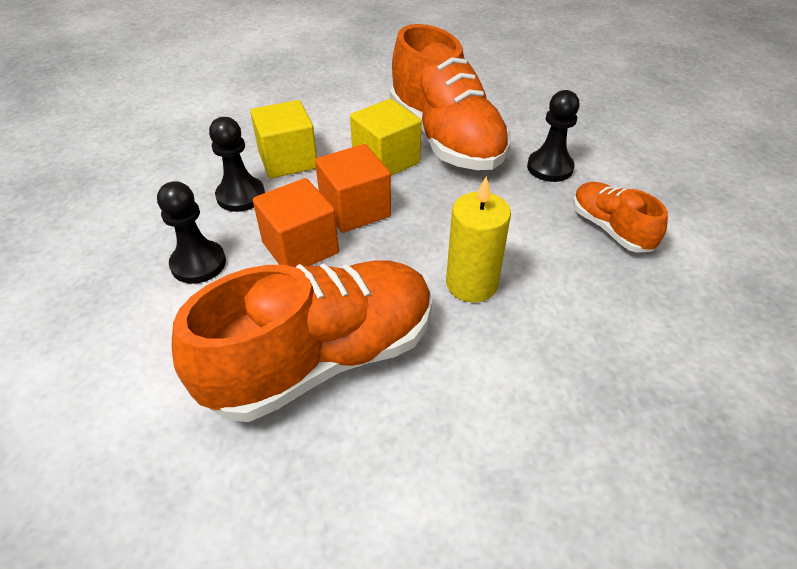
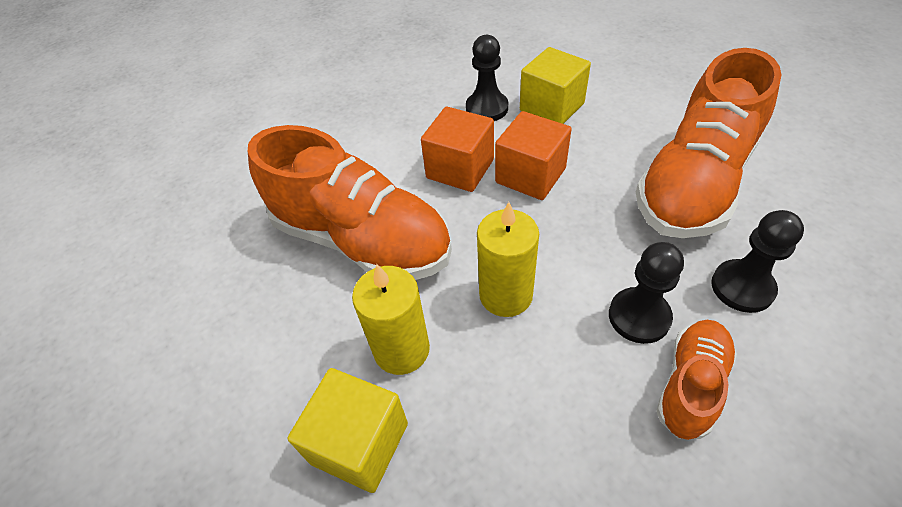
camera: 65 degrees right, 5 degrees up
(198, 264) = (403, 130): black pawn -> black pawn (639, 316)
(386, 160) = (614, 161): yellow cube -> yellow cube (359, 443)
(481, 379) = (401, 349): none -> yellow candle

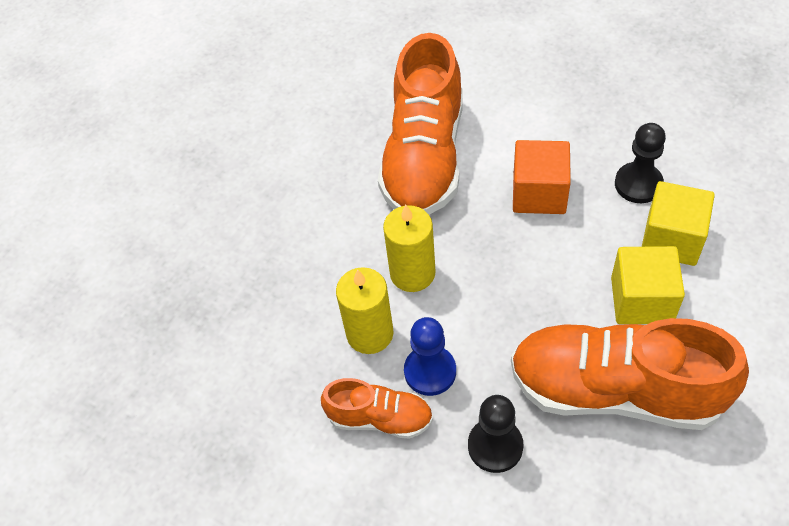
camera: 70 degrees right, 5 degrees up
(359, 443) = (262, 229): yellow cube -> yellow cube (641, 300)
(401, 349) = (337, 224): yellow candle -> yellow candle (370, 333)
(530, 175) = (558, 250): orange cube -> none
(639, 316) = (430, 371): black pawn -> blue pawn

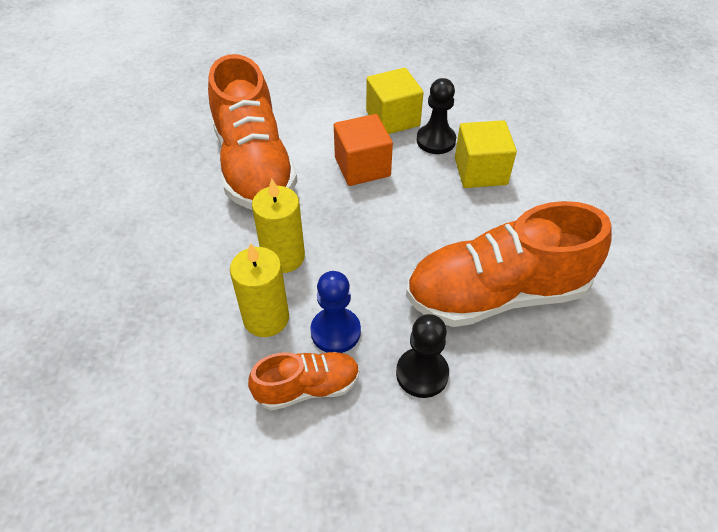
camera: 30 degrees left, 5 degrees down
(641, 300) = (481, 220): yellow cube -> yellow cube (392, 118)

